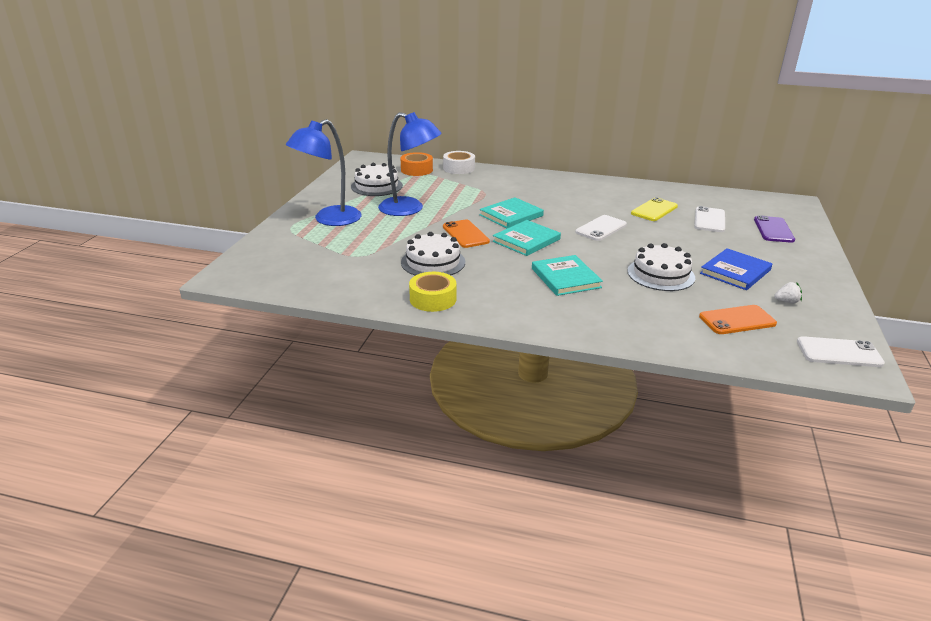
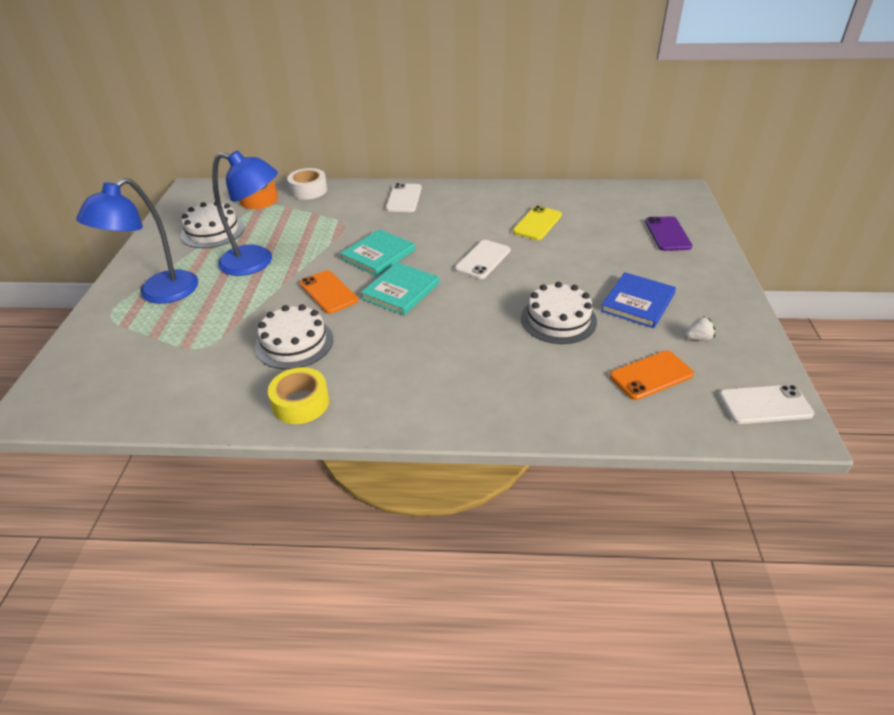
camera: 10 degrees left, 10 degrees up
(565, 278) = (453, 342): turquoise book -> none
(709, 220) = (598, 230): white phone -> white phone (404, 198)

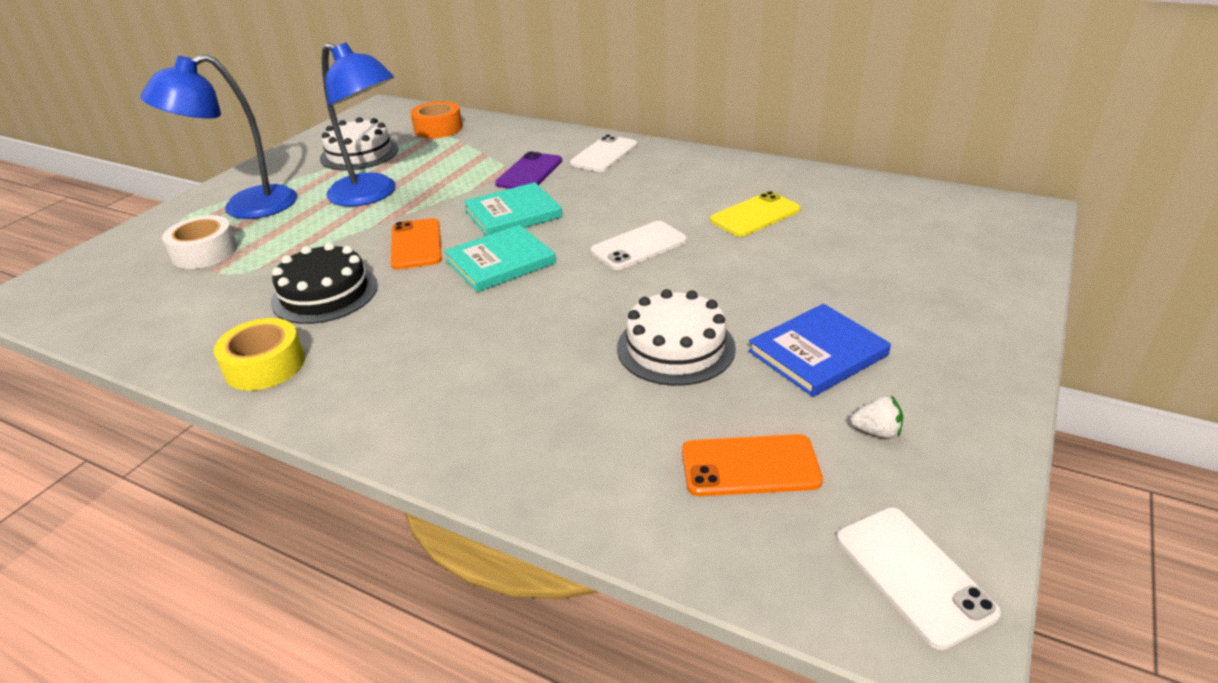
camera: 25 degrees right, 5 degrees down
(294, 343) = (325, 293): white cake -> black cake
(308, 190) = (501, 127): white tape -> white tape (205, 252)
(667, 234) = (948, 267): purple phone -> purple phone (529, 172)
(765, 405) = (913, 575): white phone -> white phone turned 45 degrees clockwise

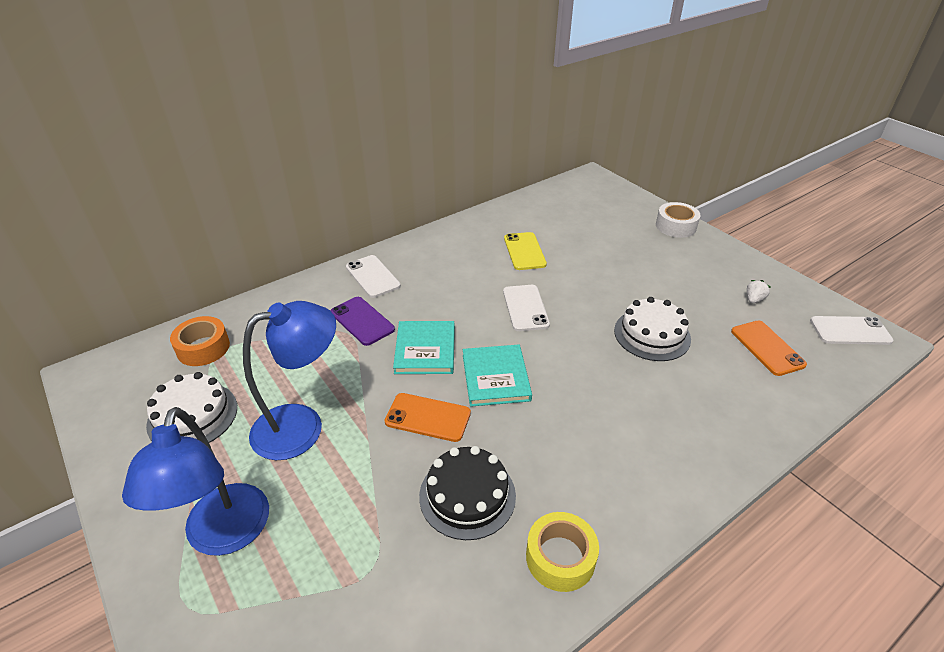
camera: 65 degrees left, 5 degrees up
(205, 252) = (302, 587): white tape -> white tape (675, 226)
(750, 466) = (767, 348): orange phone -> orange phone turned 45 degrees counterclockwise
(818, 353) = (683, 289): blue book -> none

